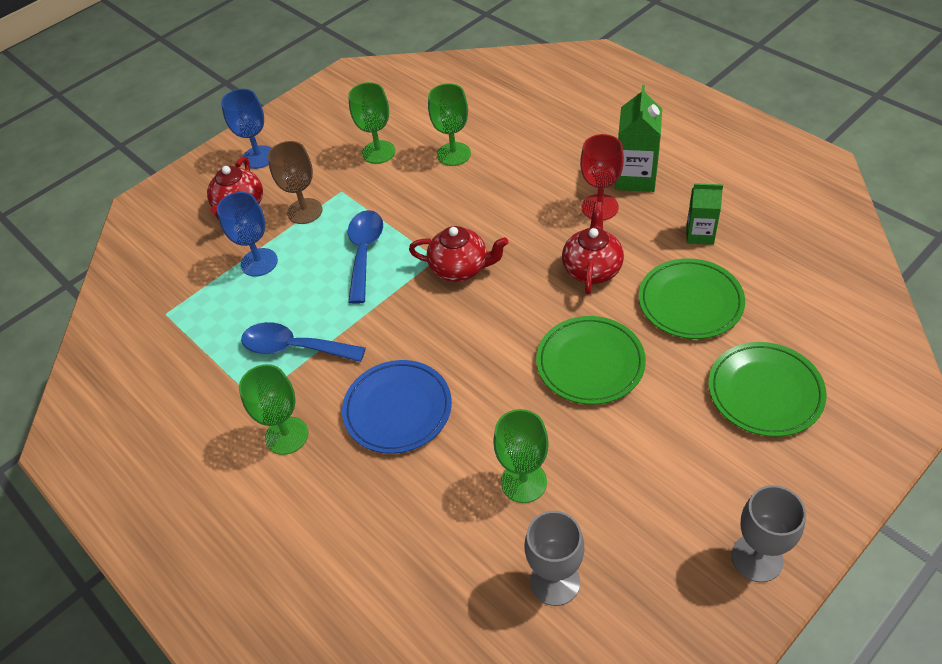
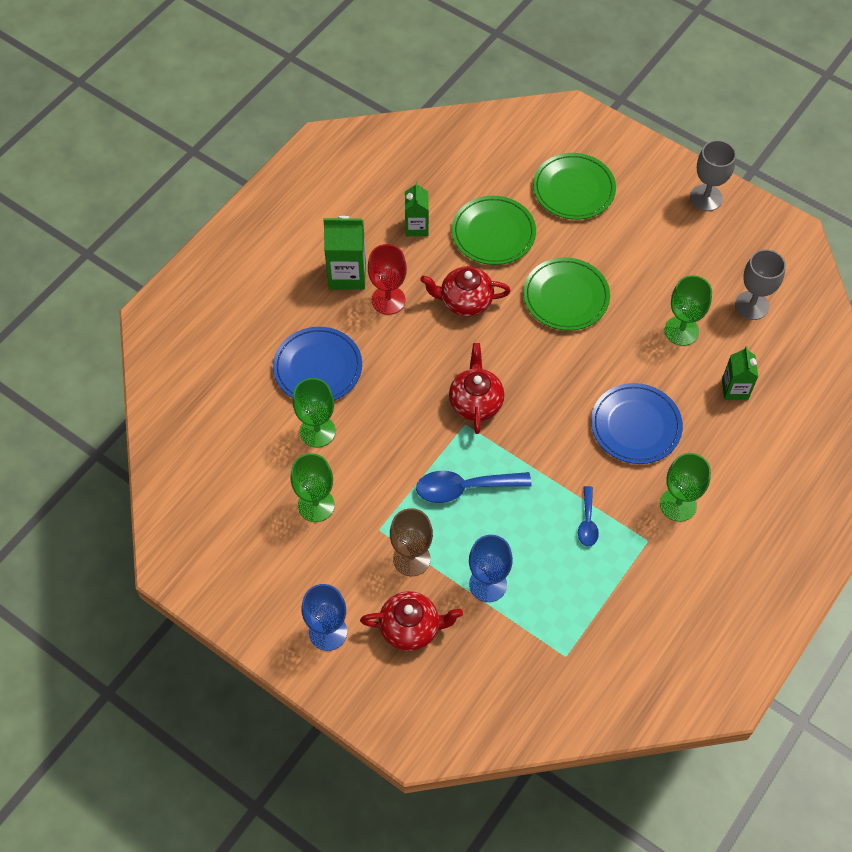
camera: 105 degrees left, 10 degrees up
(294, 348) = (587, 522): blue spoon -> blue spoon, size x0.58
(424, 529) = (735, 389): none -> green carton
(524, 155) = (318, 368): none -> blue plate

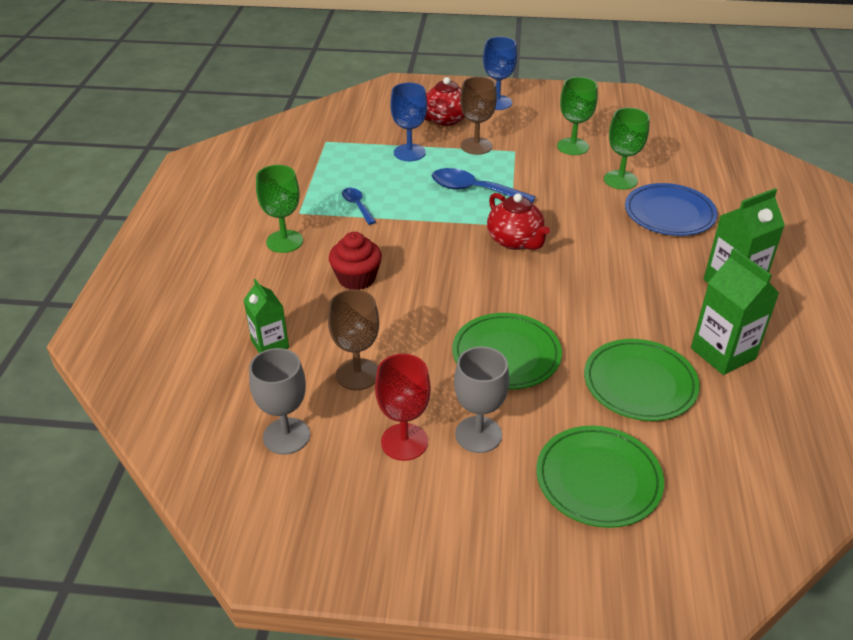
camera: 150 degrees right, 20 degrees down
(388, 300) = (672, 280): red goblet -> red goblet (404, 442)
(416, 227) = (723, 353): green carton -> green carton, size x1.54
(464, 488) = (474, 190): blue spoon -> blue spoon turned 120 degrees counterclockwise
(465, 301) = (602, 308): red teapot -> none
(635, 426) = (356, 278): blue plate -> red cupcake
(681, 331) = (357, 374): green goblet -> brown goblet
(706, 198) = (417, 554): grey goblet -> grey goblet (478, 434)

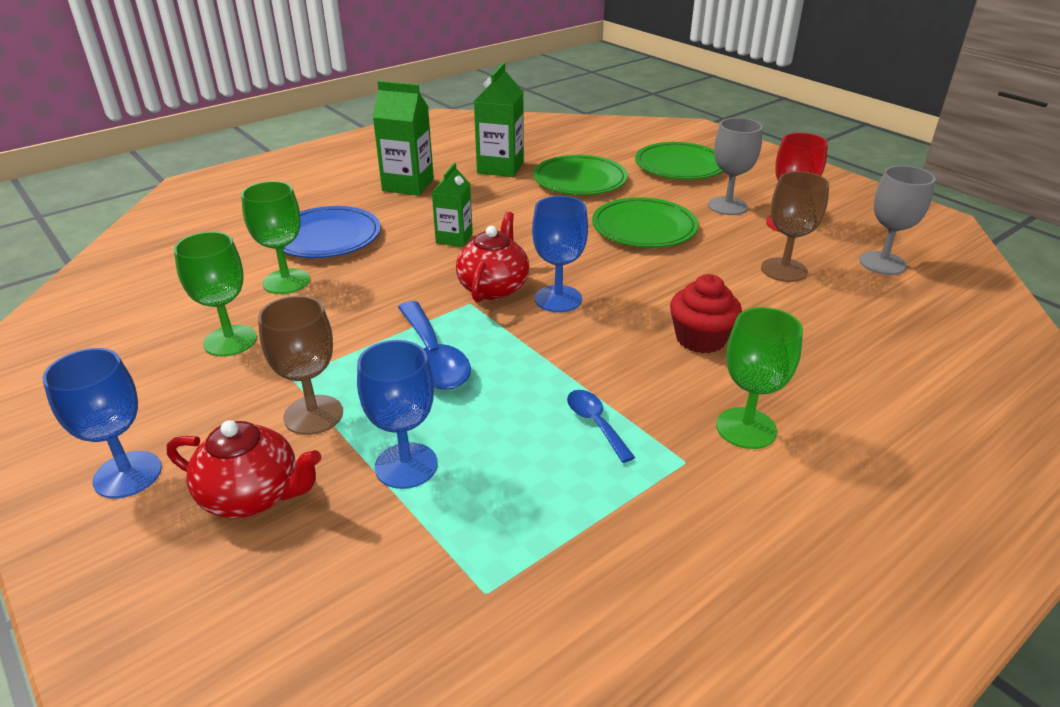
camera: 135 degrees left, 5 degrees down
(270, 344) = (853, 327): green carton -> green carton (454, 238)
(357, 205) = (595, 423): blue spoon -> blue spoon turned 135 degrees clockwise
(469, 256) = (558, 299): none -> blue goblet

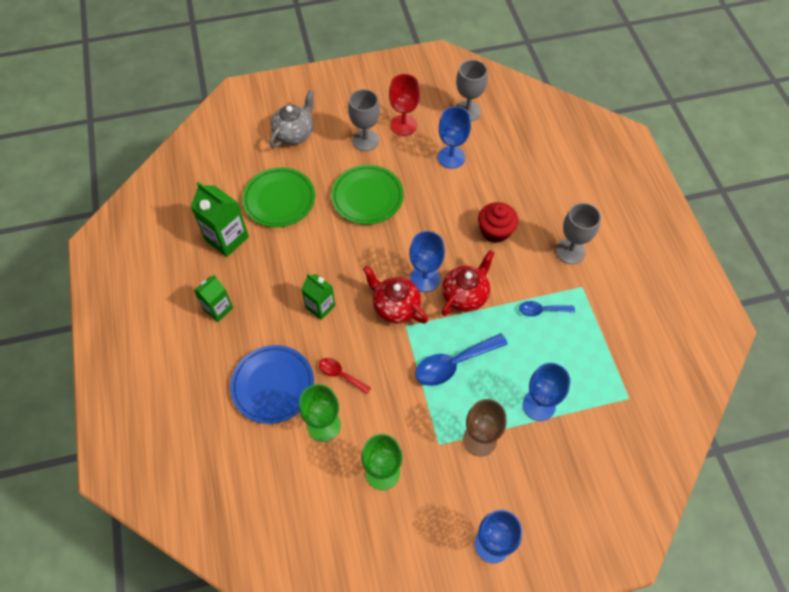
camera: 65 degrees left, 25 degrees up
(253, 496) = (533, 482): red teapot -> red teapot (465, 295)
(365, 275) = (340, 375): none -> red spoon
(408, 185) = (218, 309): green carton -> green carton, size x0.65
(433, 357) = (453, 364): blue spoon -> blue spoon turned 150 degrees clockwise
(680, 166) = (294, 133): green plate -> grey teapot
(746, 428) = (570, 251): green goblet -> grey goblet
(784, 270) = (451, 157): brown goblet -> blue goblet

